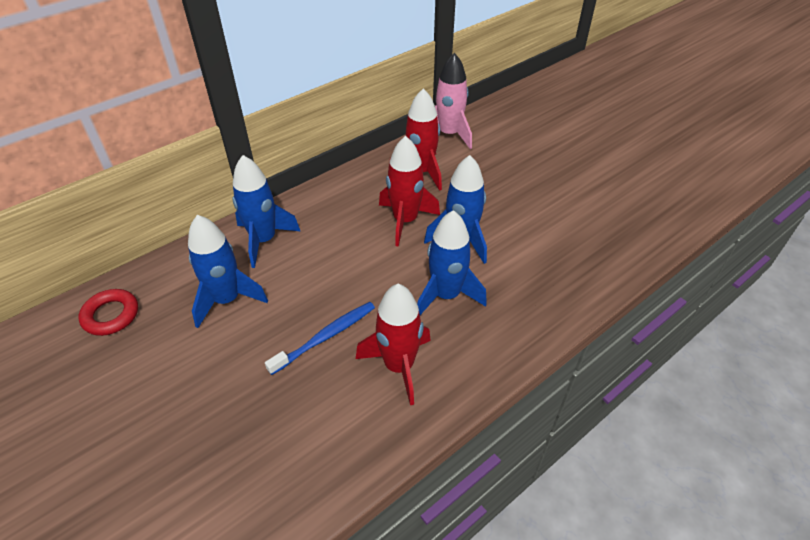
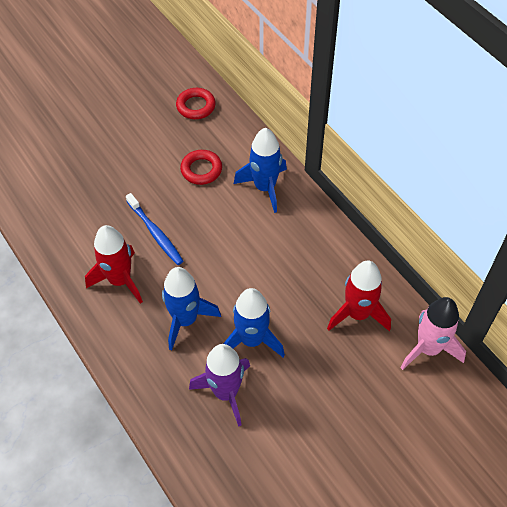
camera: 95 degrees right, 10 degrees up
(227, 300) = (201, 170): blue rocket -> red ring
(405, 221) = (282, 294): red rocket -> none
(523, 256) = (226, 392): none -> purple rocket

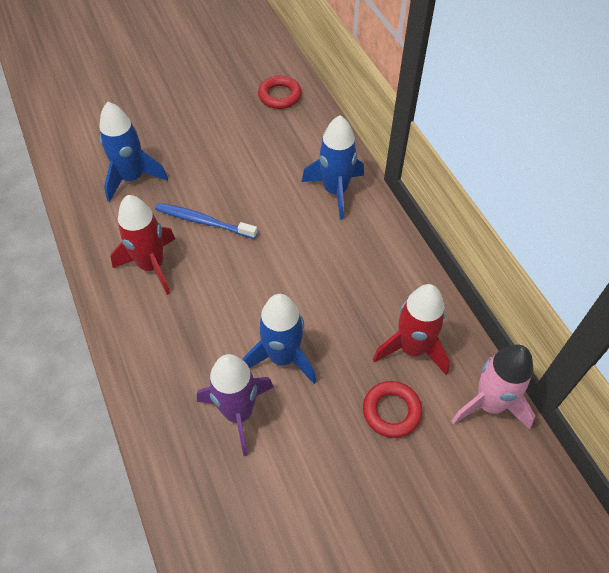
camera: 10 degrees right, 0 degrees up
(155, 233) = (203, 221): blue toothbrush -> blue toothbrush turned 135 degrees clockwise
(185, 320) = (213, 321): blue rocket -> blue rocket (132, 178)
(201, 170) = (270, 162): red ring -> red ring (391, 411)

